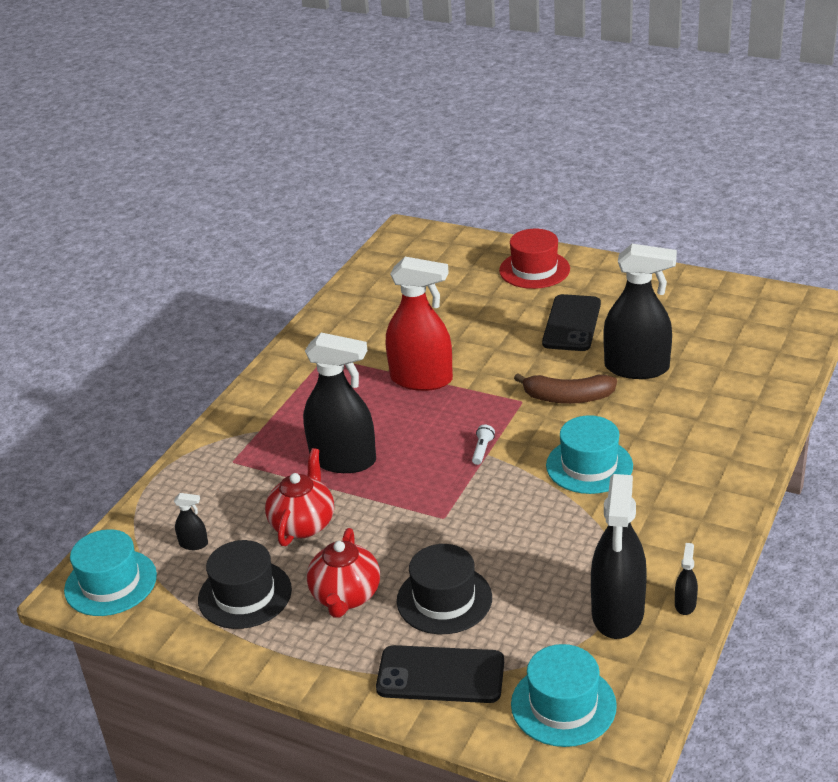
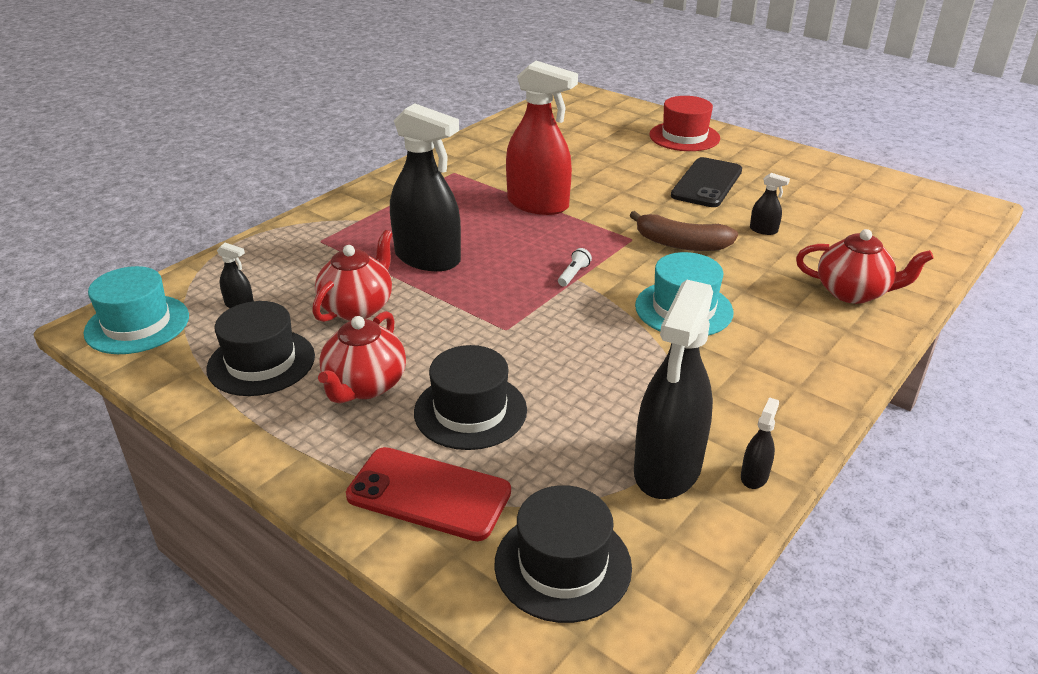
camera: 10 degrees right, 0 degrees up
(440, 675) = (429, 494): black phone -> red phone
(563, 705) = (562, 565): turquoise hat -> black hat
(637, 368) = (763, 230): black spray bottle -> black spray bottle, size x0.41
(728, 419) = (853, 292): none -> red teapot

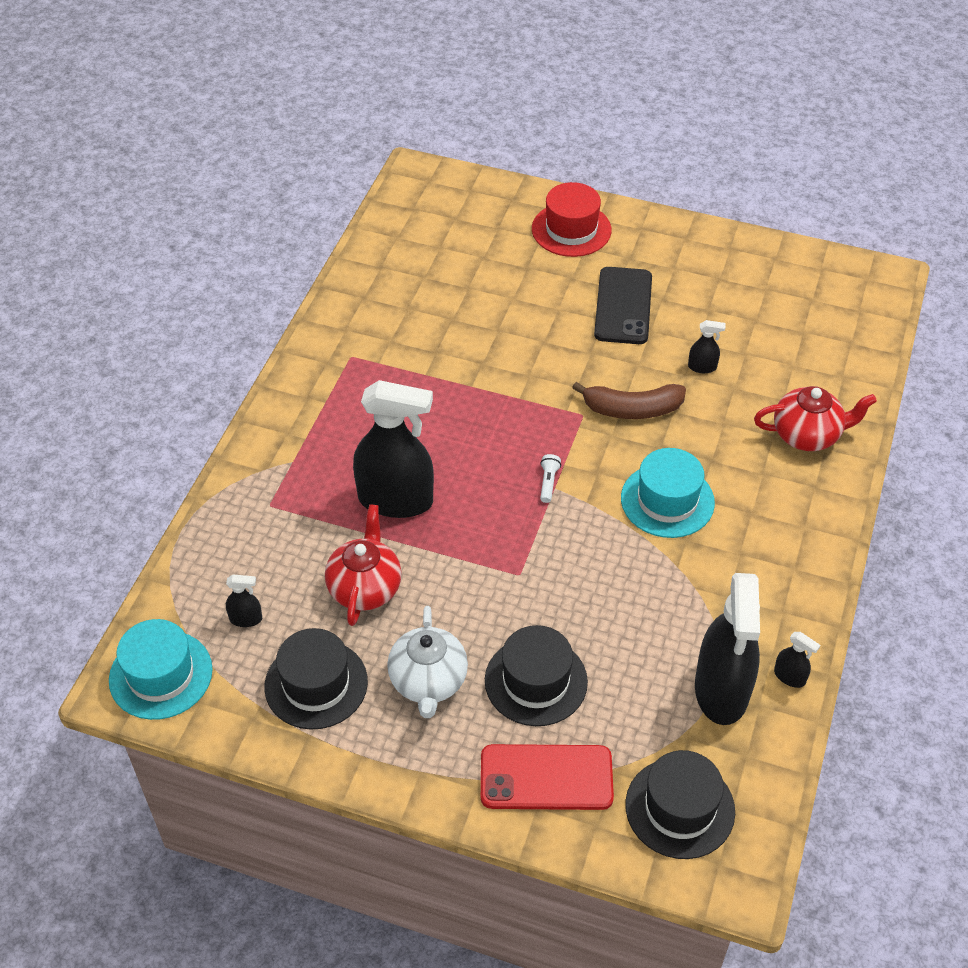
camera: 20 degrees left, 15 degrees up
(364, 386) = (428, 682): red teapot -> white teapot
(538, 204) = (466, 386): red spray bottle -> none
(754, 476) = (789, 677): black spray bottle -> black spray bottle turned 120 degrees clockwise

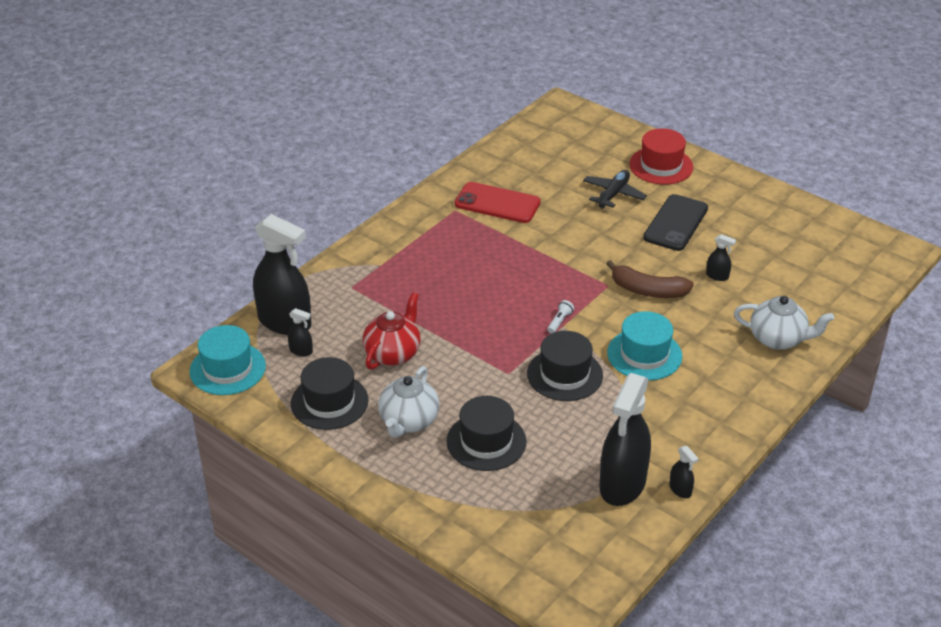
camera: 20 degrees right, 10 degrees down
(396, 500) = (442, 305): black spray bottle -> black spray bottle (285, 322)
(533, 284) = (613, 194): none -> black plane
(546, 778) = (463, 502): red phone -> red phone (497, 203)
(680, 808) = (552, 548): black hat -> black hat (564, 374)
(807, 435) = (778, 339): red teapot -> white teapot

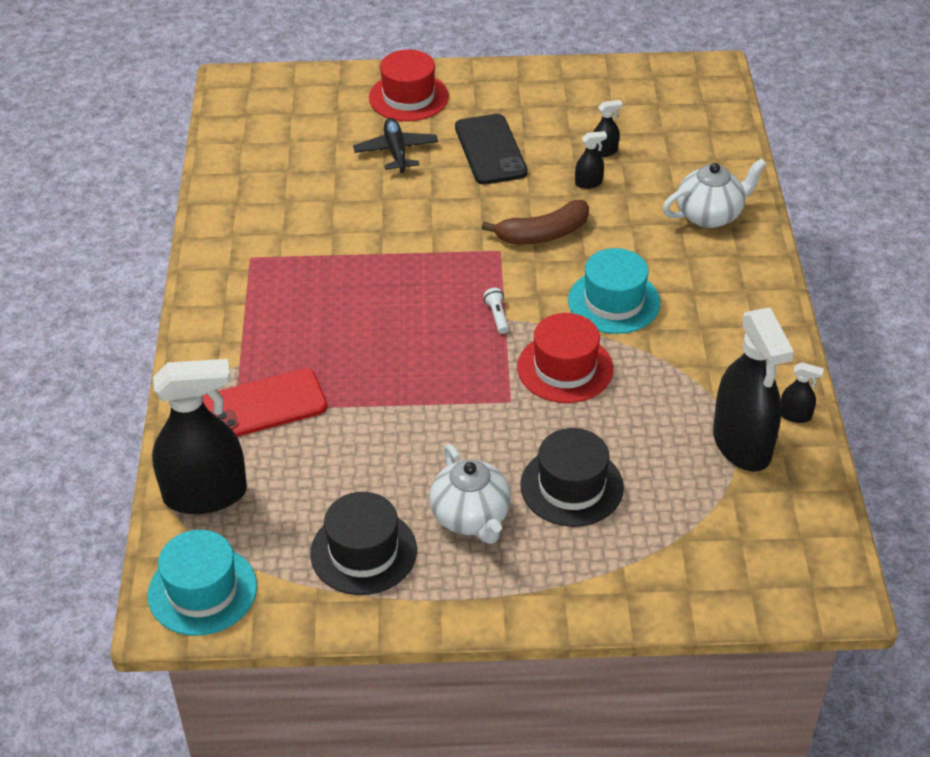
camera: 40 degrees left, 5 degrees up
(301, 351) = (264, 515): black spray bottle -> black spray bottle (604, 151)
(393, 353) = (368, 454): red teapot -> none
(497, 203) = (287, 225): red phone -> red phone (263, 406)
(564, 374) = (565, 368): black hat -> red hat

